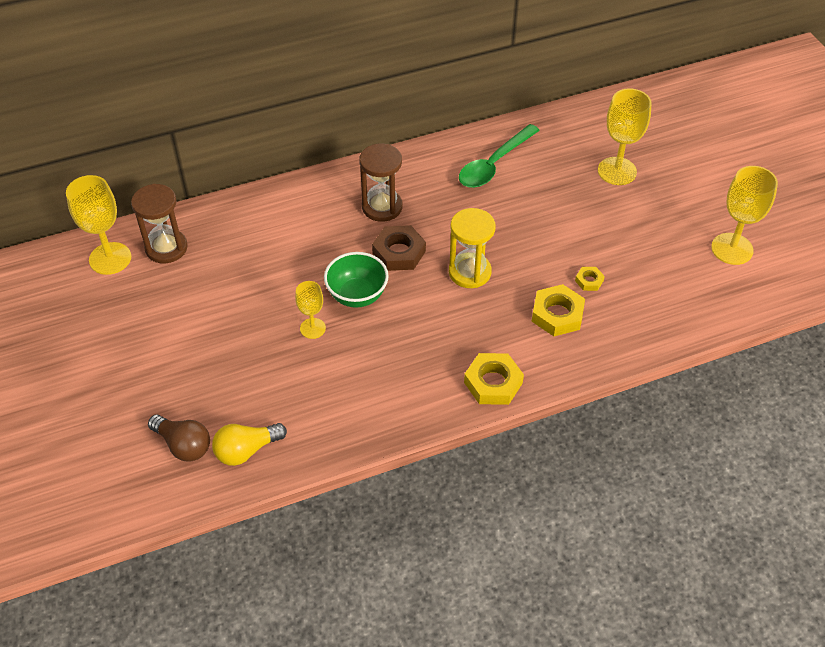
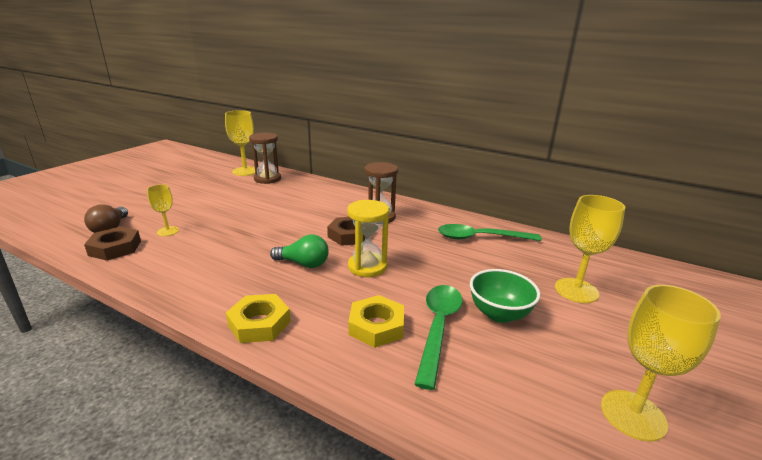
camera: 50 degrees right, 25 degrees down
(246, 450) = (115, 248): yellow light bulb -> brown nut
(312, 328) = (247, 232): yellow goblet -> yellow goblet (167, 231)
(357, 295) = (292, 235): green bowl -> green bowl (499, 314)
(423, 313) = (303, 264): none -> green light bulb
(589, 281) = (438, 328): yellow nut -> green spoon

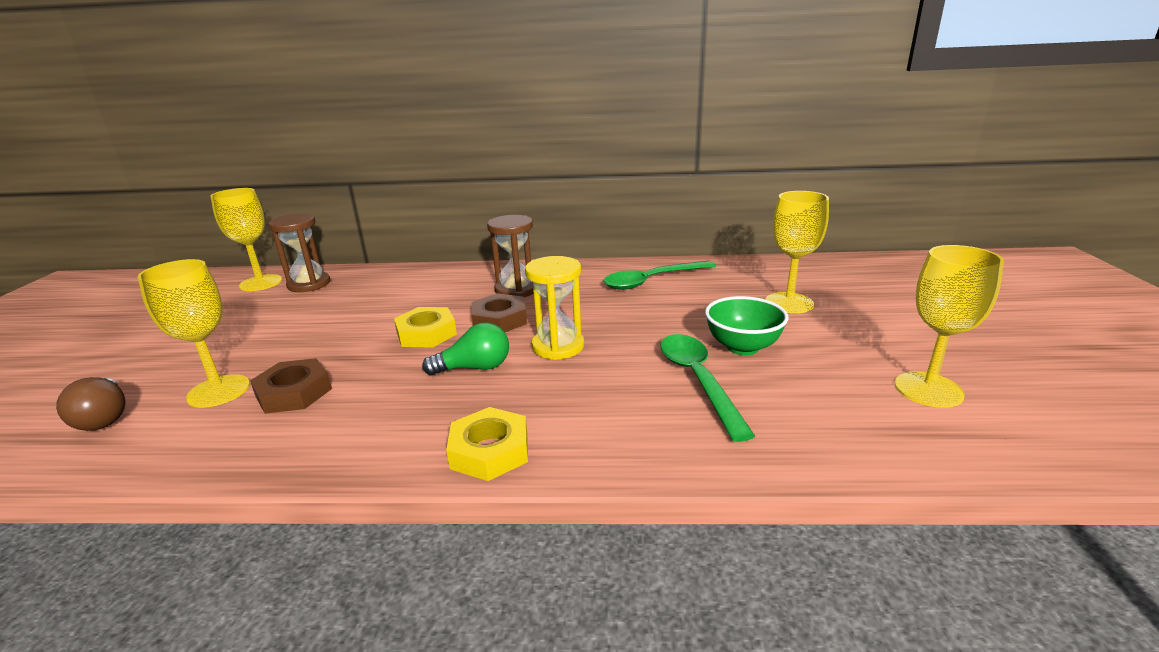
camera: 25 degrees left, 0 degrees up
(115, 248) = (147, 440): brown nut -> brown nut (294, 393)
(167, 231) = (219, 391): yellow goblet -> yellow goblet, size x1.70
(376, 326) = (633, 402): yellow nut -> yellow nut (426, 333)

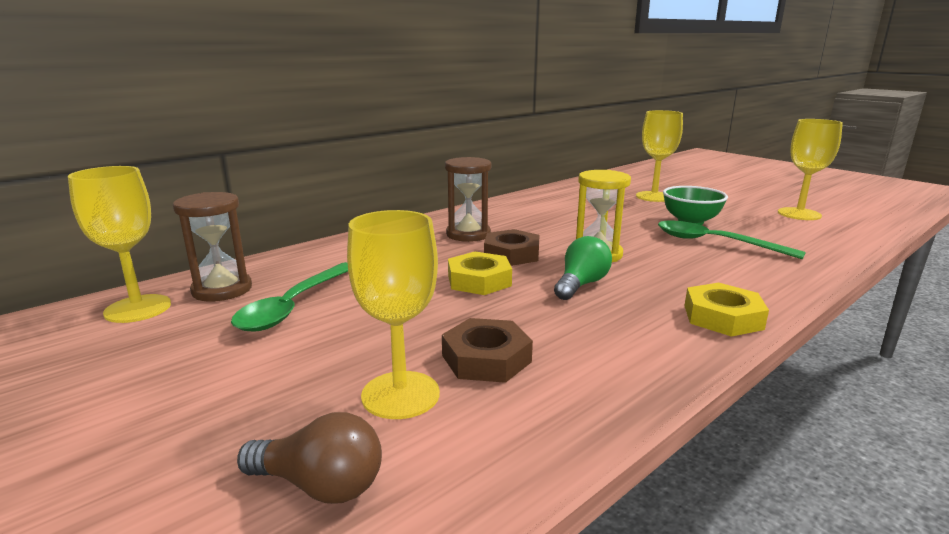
camera: 45 degrees left, 5 degrees down
(652, 281) = (550, 205): green spoon -> green spoon (294, 306)

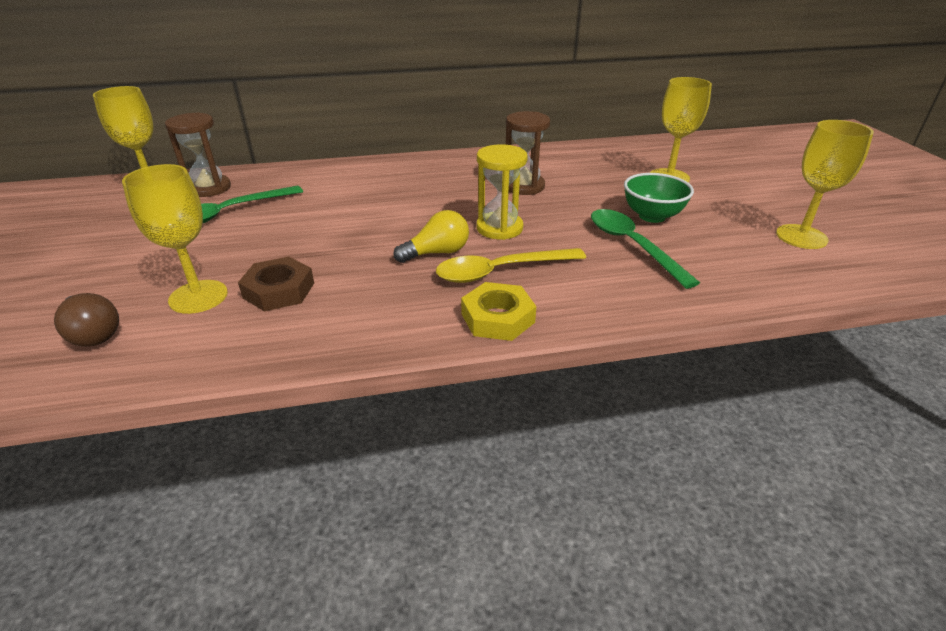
camera: 30 degrees right, 15 degrees up
(468, 234) = (428, 181): brown hourglass -> brown hourglass (524, 186)
(479, 280) = (369, 226): yellow nut -> none
(511, 254) = (430, 209): brown nut -> none
(581, 284) = (437, 253): green light bulb -> yellow light bulb
(658, 284) = (500, 271): none -> yellow spoon

